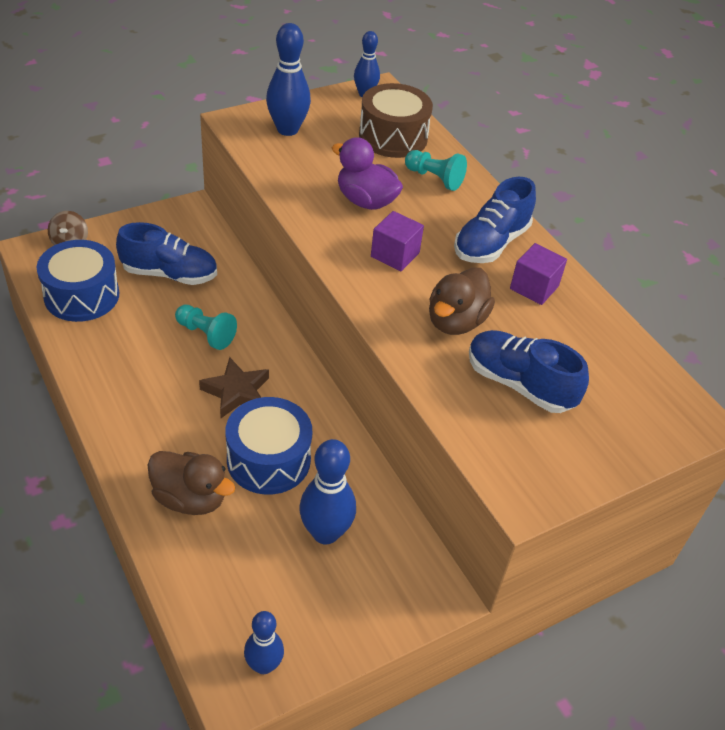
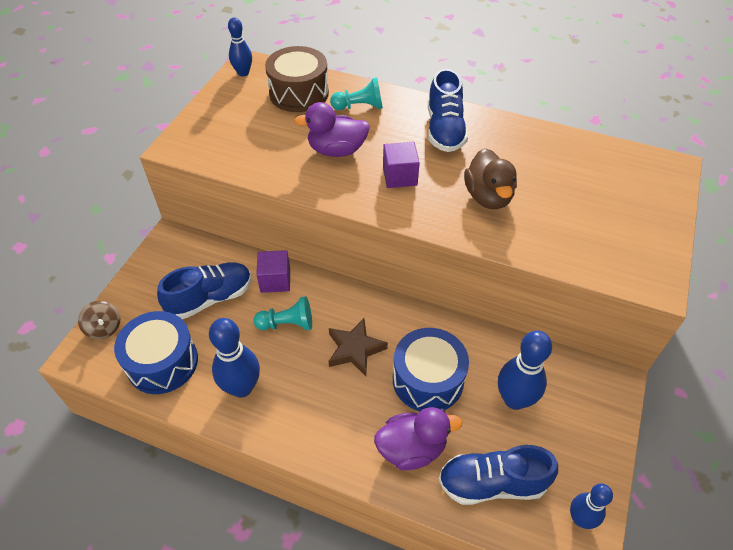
camera: 35 degrees left, 5 degrees up
(190, 498) = (412, 449): brown duck -> purple duck
(287, 129) = (221, 130): blue bowling pin -> blue bowling pin (242, 387)
(519, 384) = (568, 212): blue shoe -> blue shoe (492, 483)
(534, 287) = (501, 143): purple cube -> purple cube (275, 280)

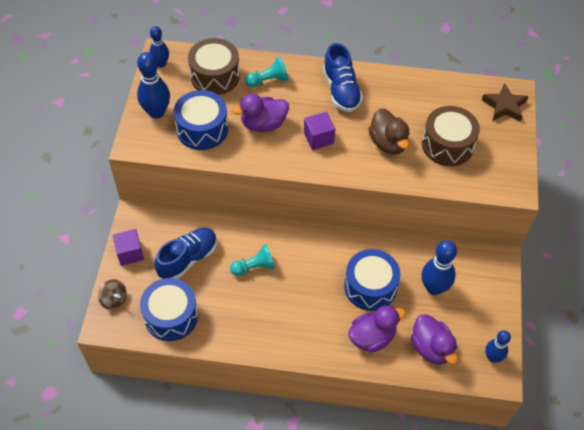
camera: 15 degrees left, 5 degrees up
(242, 387) = (238, 321): blue bowling pin -> blue bowling pin (156, 112)
(261, 144) = (202, 129): none -> blue drum
(275, 280) = (233, 234): purple cube -> purple cube (130, 253)
(355, 349) = (311, 276): brown star -> brown star (504, 106)
(492, 483) = (431, 348): blue shoe -> purple duck
(568, 212) = (447, 145): none -> brown drum

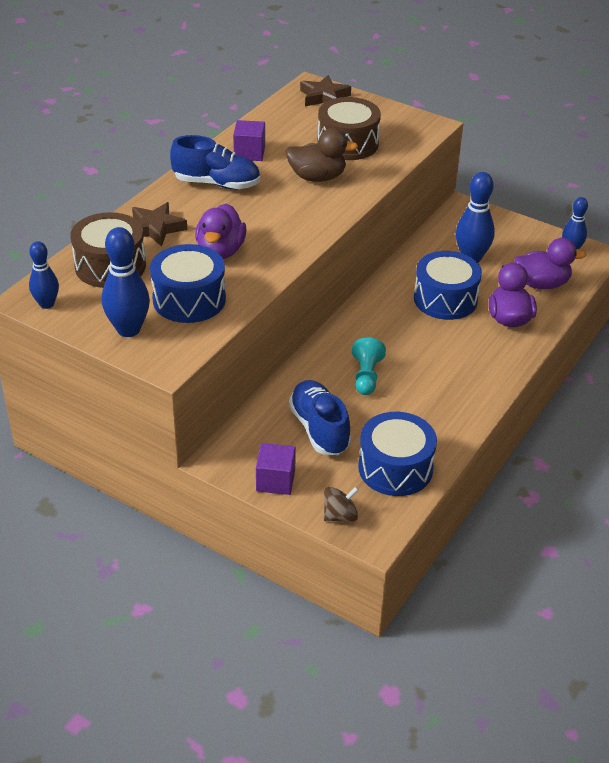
camera: 65 degrees left, 15 degrees down
(268, 80) = (155, 228): turquoise pawn -> brown star
(318, 138) = (273, 219): purple cube -> purple cube (249, 153)

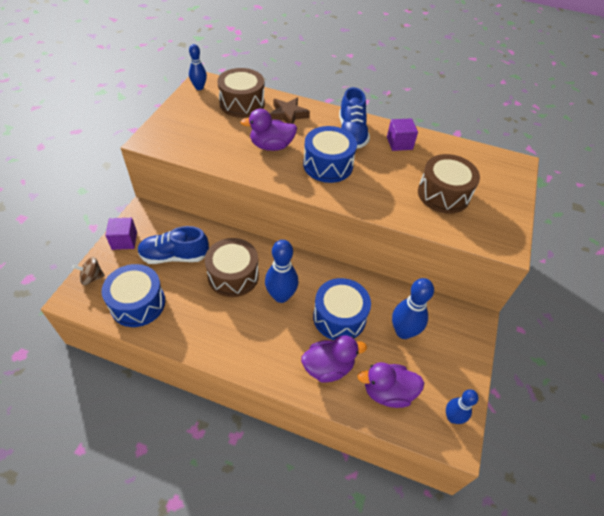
camera: 75 degrees right, 10 degrees up
(128, 329) = (179, 120): blue bowling pin -> blue bowling pin (281, 296)
(189, 299) = (214, 140): blue drum -> blue drum (328, 165)
(317, 177) = (385, 182): brown duck -> none
(319, 429) = (174, 256): blue shoe -> blue shoe turned 150 degrees counterclockwise
(324, 97) = (506, 172): brown star -> none
(340, 515) = (92, 277): brown spinning top -> brown spinning top turned 120 degrees clockwise
(366, 376) = (233, 276): turquoise pawn -> brown drum
(541, 284) = (388, 392): purple duck -> purple duck turned 105 degrees clockwise

